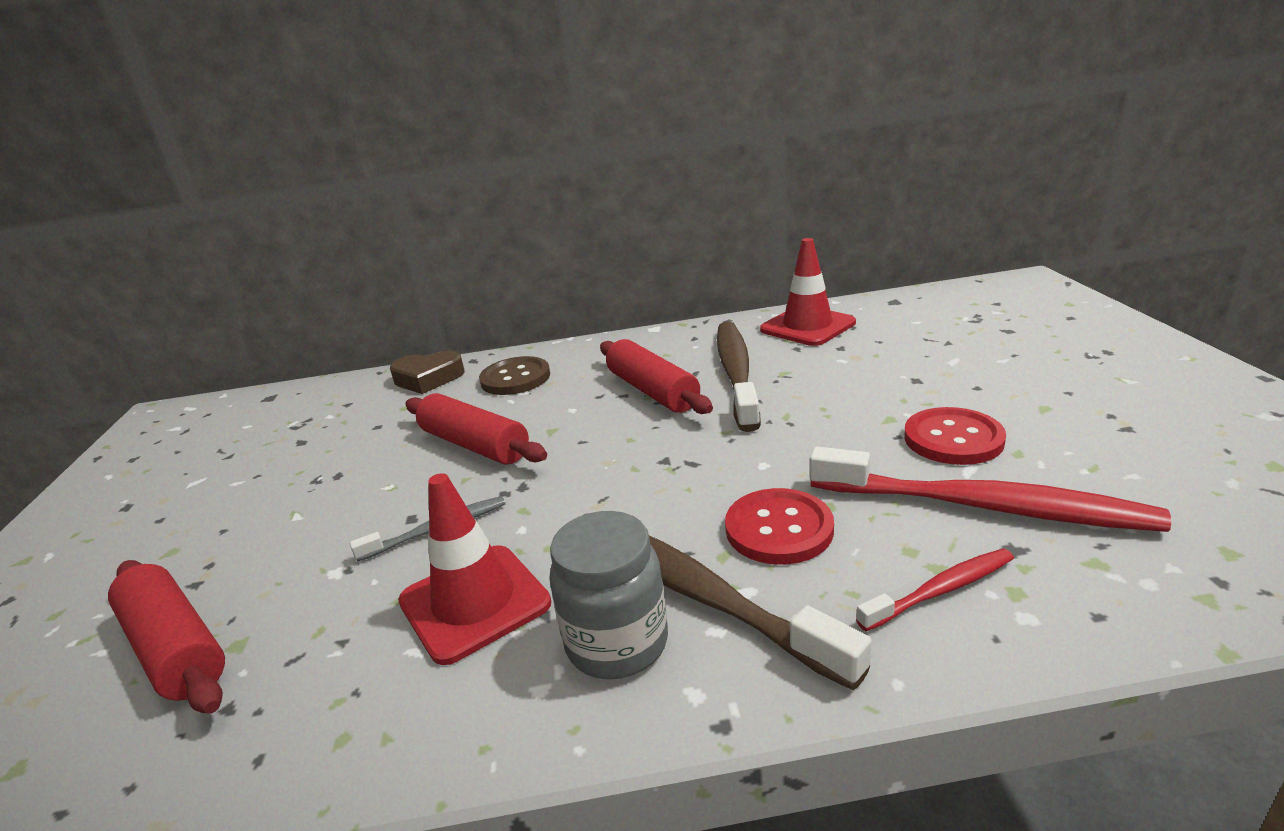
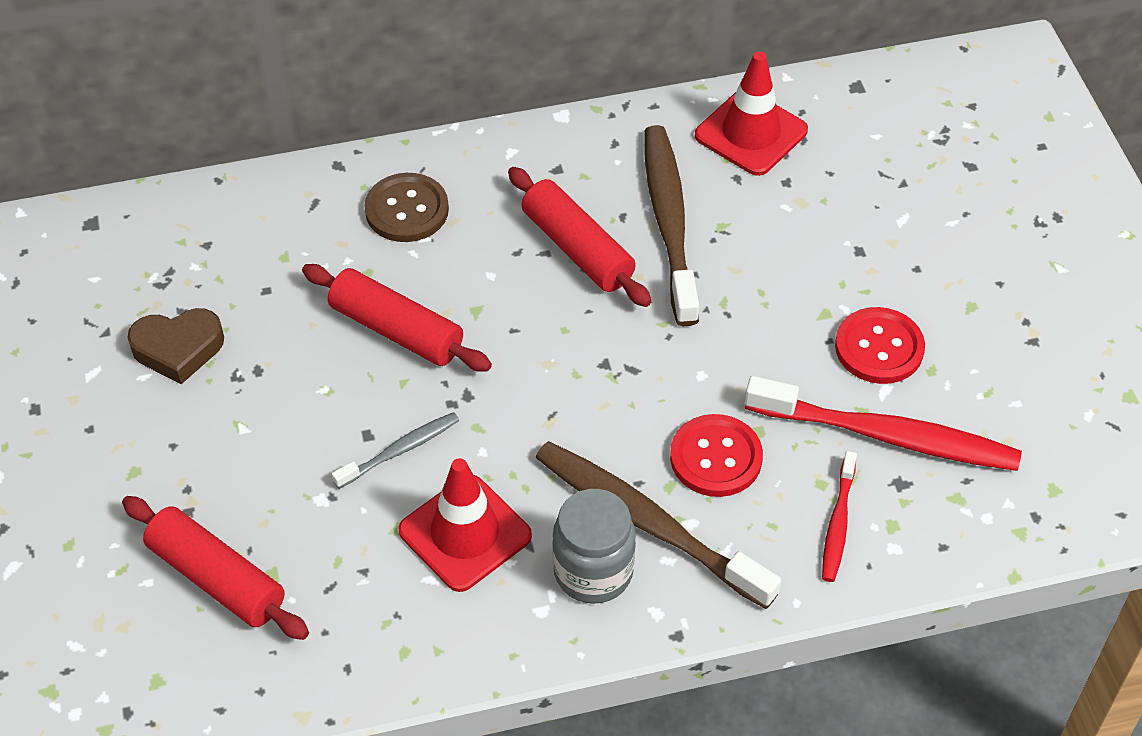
camera: 10 degrees left, 25 degrees up
(428, 378) = (293, 201): brown heart -> brown heart (178, 349)
(940, 590) = (838, 524): red toothbrush -> red toothbrush turned 135 degrees clockwise

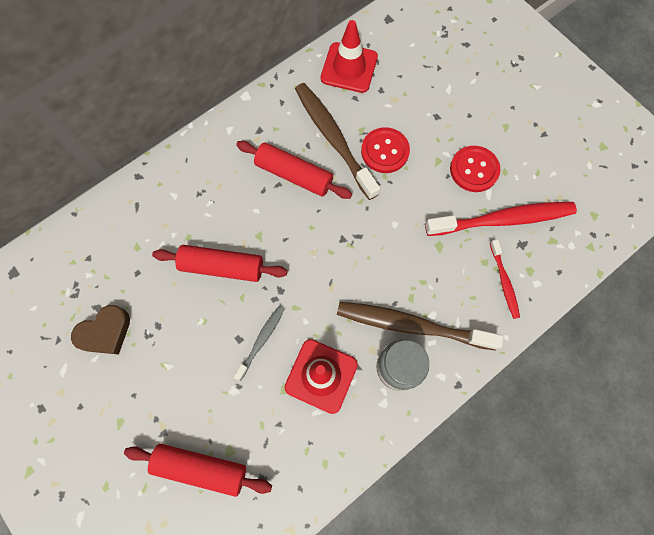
camera: 25 degrees left, 20 degrees up
(407, 210) = (190, 189): brown button -> none
(716, 458) = (426, 270): red button -> red button (385, 151)

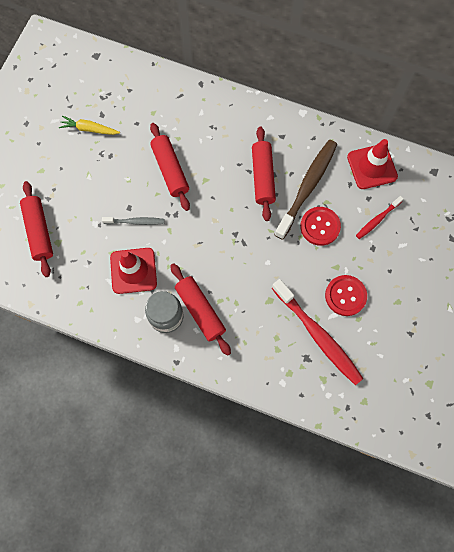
camera: 60 degrees right, 0 degrees up
(105, 332) = (89, 129): brown heart -> yellow carrot
(411, 325) = (200, 311): brown toothbrush -> red rolling pin
(504, 282) = (269, 358): red toothbrush -> red toothbrush (377, 220)

